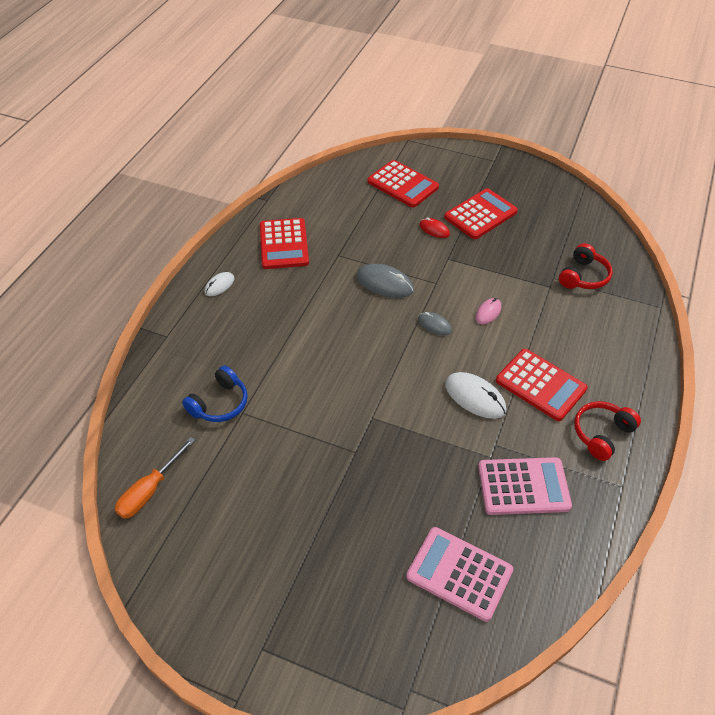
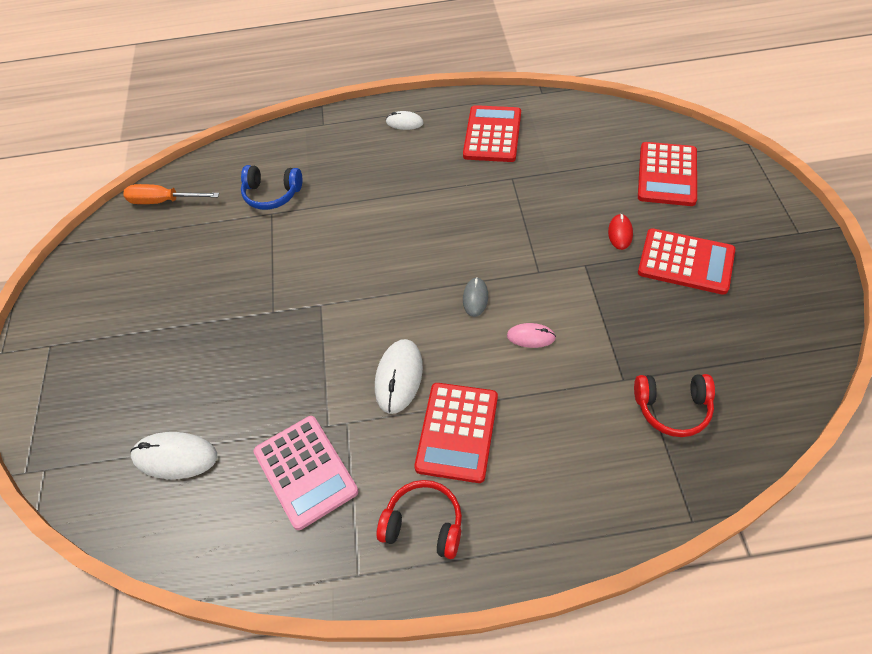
camera: 65 degrees right, 5 degrees up
(284, 244) = (492, 134): red calculator -> red calculator turned 135 degrees clockwise
(384, 283) = (502, 231): grey mouse -> none
(459, 574) = (175, 457): pink calculator -> white mouse

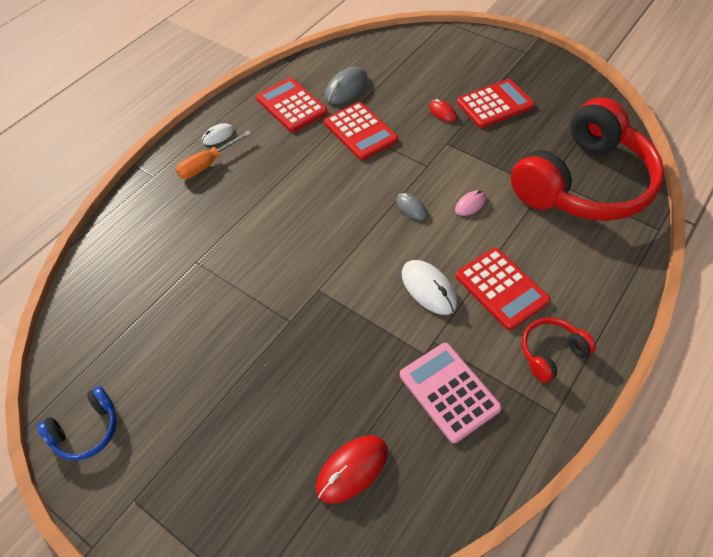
camera: 50 degrees left, 0 degrees up
(163, 201) = (87, 320): orange screwdriver -> orange screwdriver (208, 164)
(175, 457) = (352, 469): white mouse -> red mouse
(272, 194) = (179, 249): blue headphones -> blue headphones (87, 430)
(305, 471) = (449, 392): pink calculator -> pink calculator turned 135 degrees counterclockwise
(559, 149) = (346, 88): none -> grey mouse
(667, 174) = (426, 64): red calculator -> red calculator (360, 131)
(672, 408) = (583, 183): red headphones -> red headphones, size x2.45

